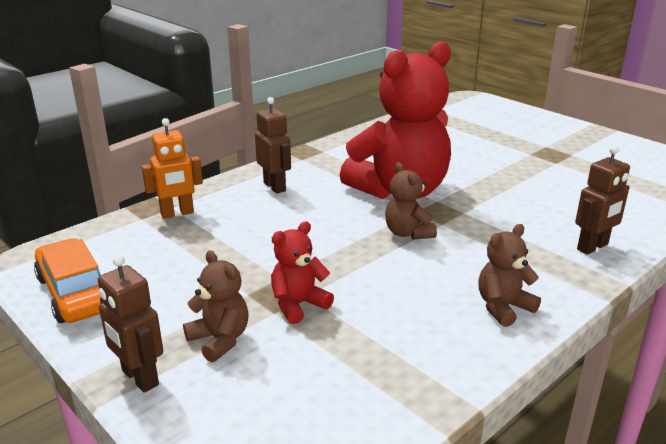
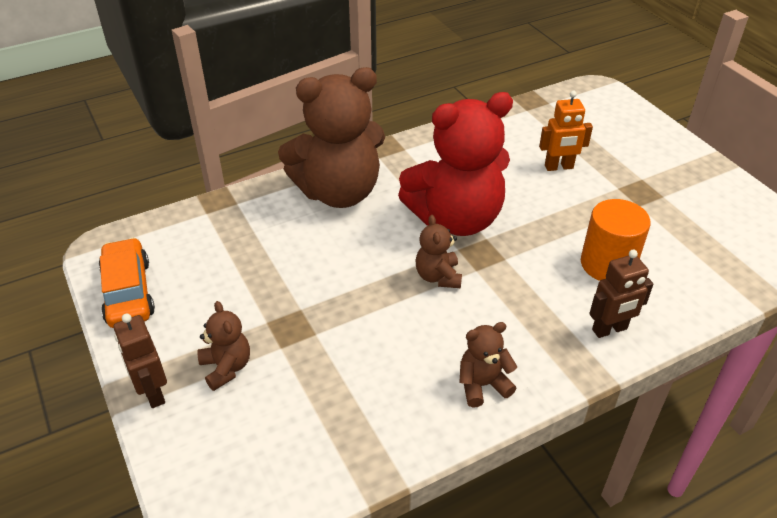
camera: 15 degrees right, 15 degrees up
(177, 213) = (239, 212): orange robot -> orange robot (559, 167)
(275, 187) = (339, 192): brown robot -> brown teddy bear
(298, 305) = (304, 343): red teddy bear -> none
(558, 203) = (607, 264): none -> orange cylinder

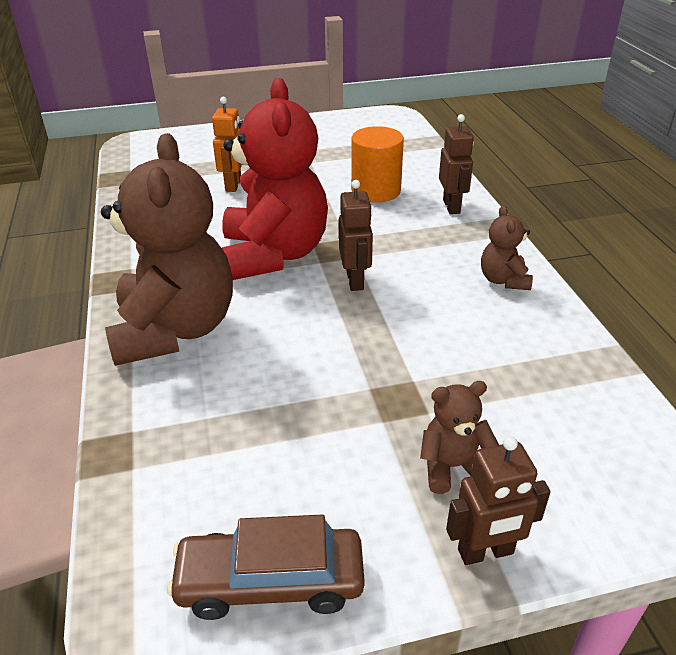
camera: 75 degrees left, 5 degrees down
(128, 292) = (270, 582): orange car -> brown car
(438, 276) = (355, 280): brown teddy bear -> brown robot

